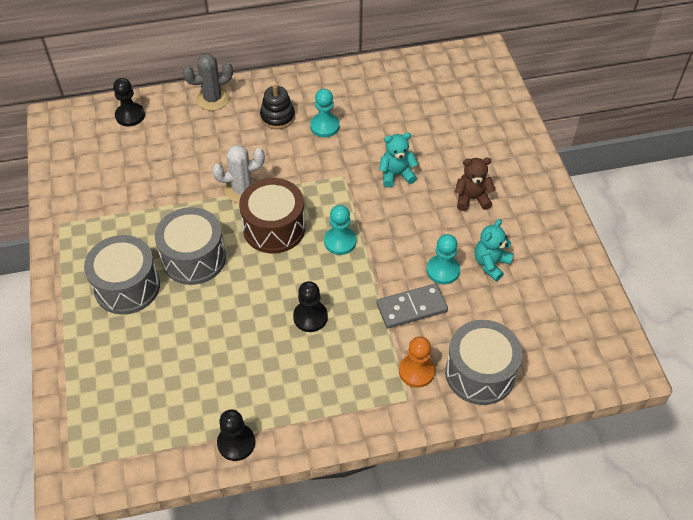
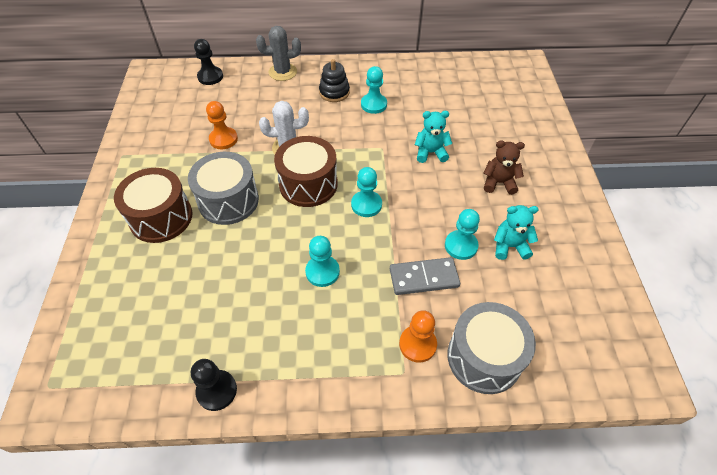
camera: 10 degrees right, 0 degrees up
(127, 286) = (161, 217): grey drum -> brown drum
(168, 190) = (223, 139): none -> orange pawn
(310, 317) = (322, 272): black pawn -> turquoise pawn
(491, 264) = (509, 246): turquoise teddy bear -> turquoise teddy bear turned 45 degrees clockwise

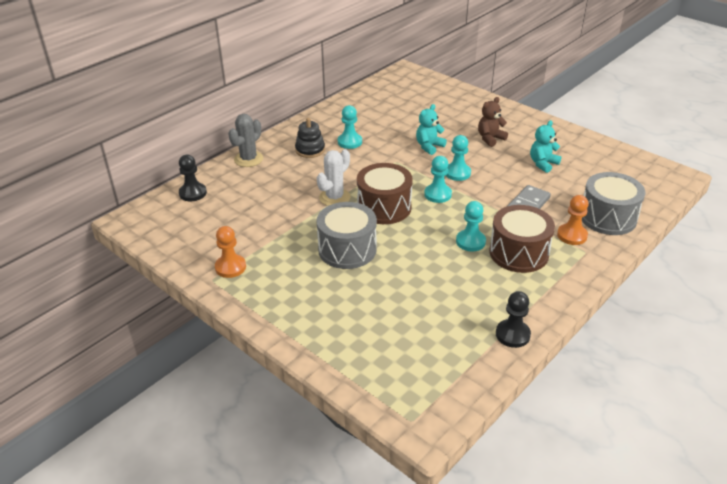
camera: 45 degrees left, 15 degrees down
(161, 217) = (316, 289): brown drum -> brown drum (519, 253)
(223, 139) = (278, 221): orange pawn -> orange pawn (230, 267)
(461, 246) = (520, 179): turquoise pawn -> turquoise pawn (457, 173)

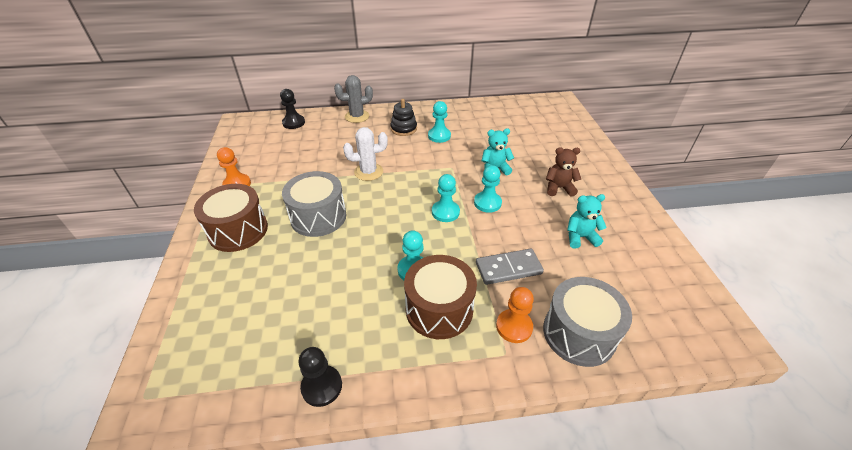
camera: 40 degrees right, 5 degrees up
(384, 207) = (390, 199): brown drum -> brown drum (238, 230)

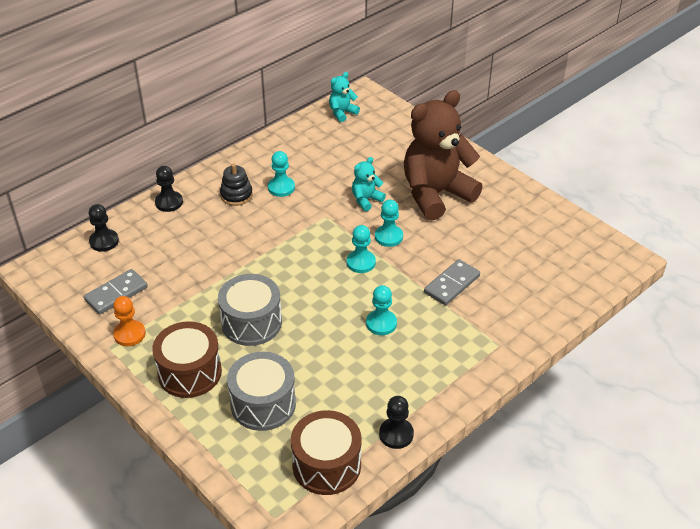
camera: 35 degrees left, 0 degrees up
(262, 155) = (116, 293): none -> grey domino
(357, 116) = (169, 202): grey cactus -> black pawn
(368, 172) = (251, 258): white cactus -> none
(439, 309) = (428, 341): brown drum -> brown drum (326, 465)
(514, 327) = (490, 324): orange pawn -> none
(559, 188) = (436, 194): brown teddy bear -> brown teddy bear, size x2.35
(579, 333) = (535, 305): grey drum -> grey drum (263, 404)
(580, 237) = (484, 231): turquoise teddy bear -> turquoise teddy bear (342, 113)

